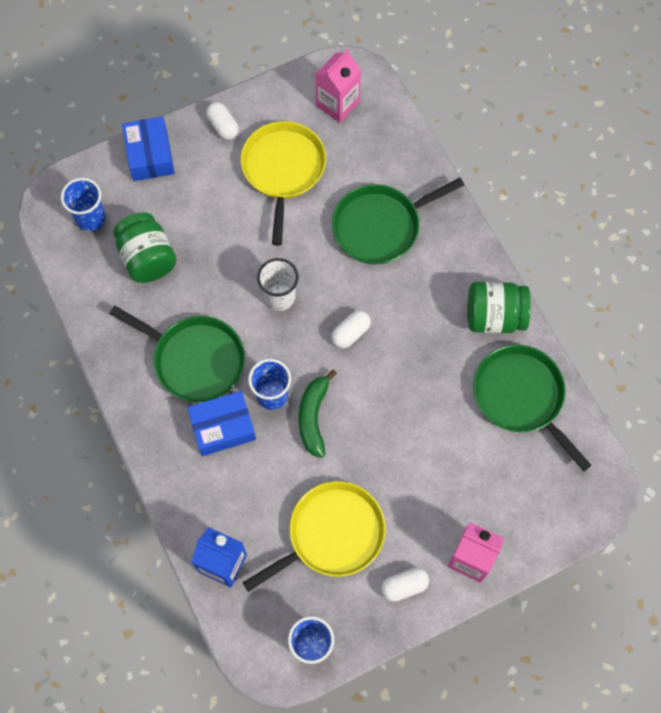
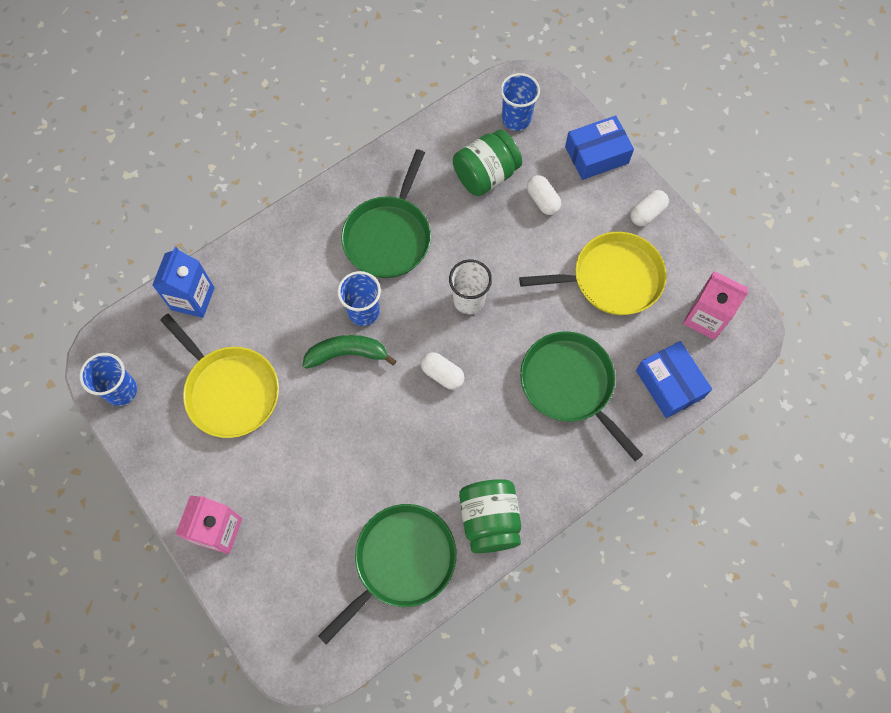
camera: 80 degrees right, 0 degrees up
(223, 427) = (324, 274): blue box -> blue box (669, 384)
(404, 586) = (184, 468): white capsule -> white capsule (542, 200)

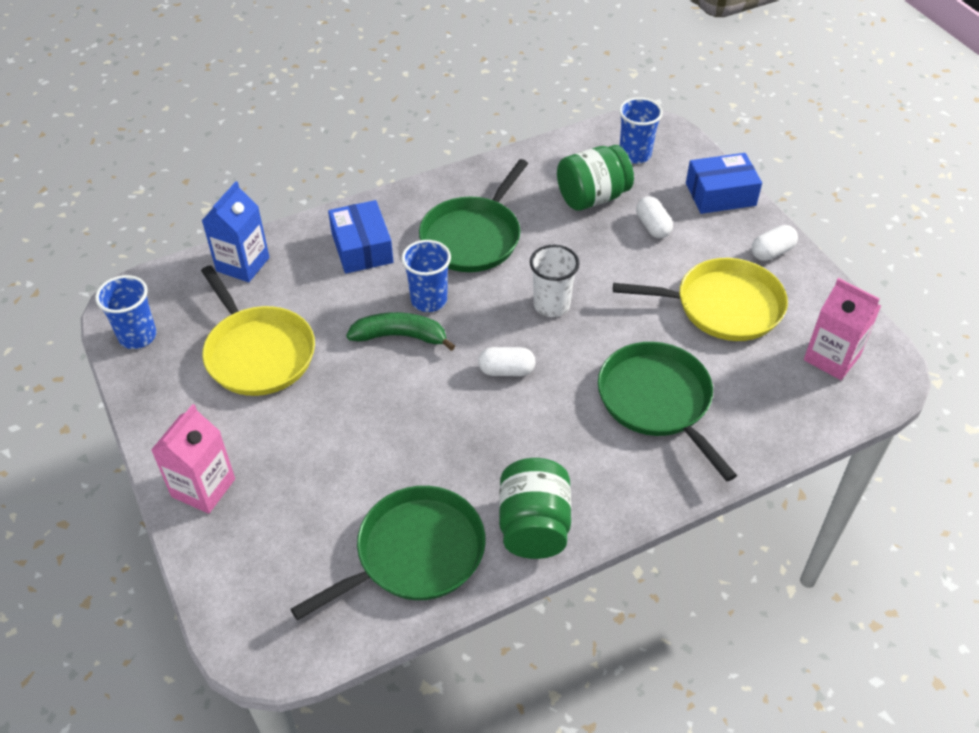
camera: 10 degrees right, 20 degrees down
(442, 374) = (506, 370): white capsule -> white capsule turned 45 degrees counterclockwise
(669, 384) = (780, 417): blue box -> blue box (362, 248)

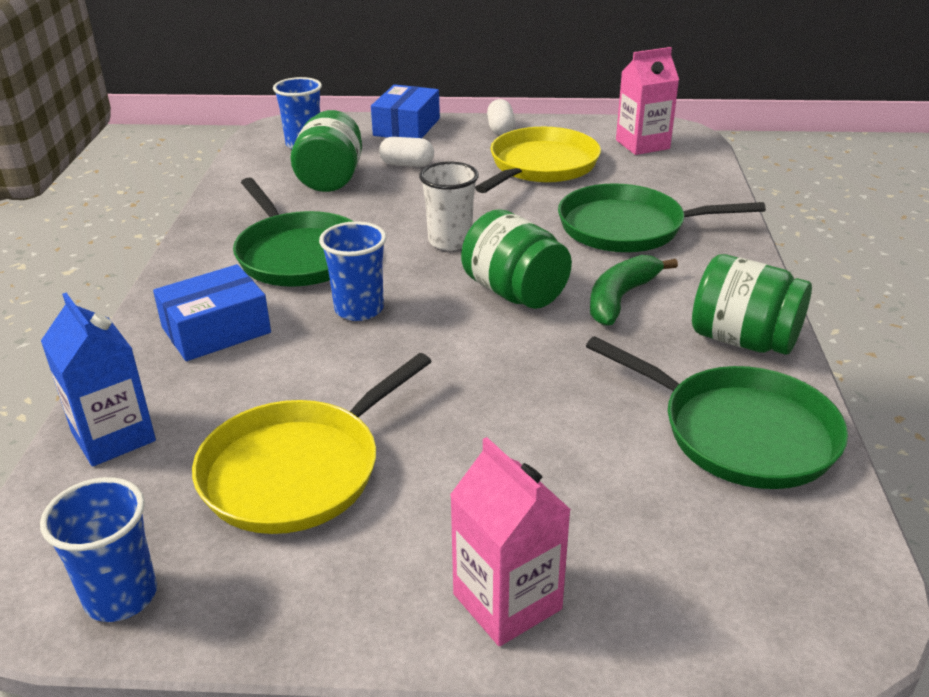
camera: 60 degrees left, 15 degrees down
(258, 353) = (298, 470): yellow pan -> yellow pan turned 135 degrees clockwise
(362, 248) = (216, 330): blue box -> blue box turned 45 degrees counterclockwise
(400, 336) = (394, 345): green banana -> green banana (620, 298)
(414, 554) = (740, 433): green pan -> green pan turned 135 degrees clockwise
(506, 370) = (515, 292): white capsule -> green jar

